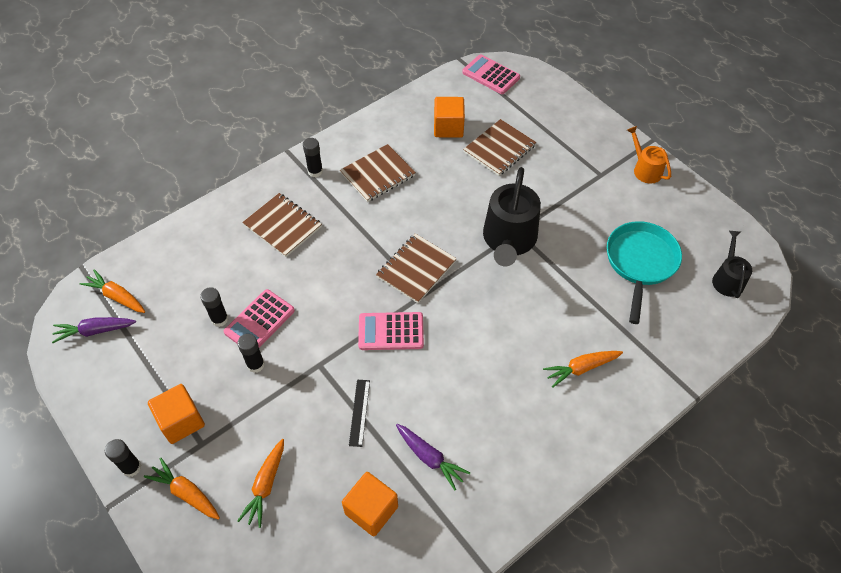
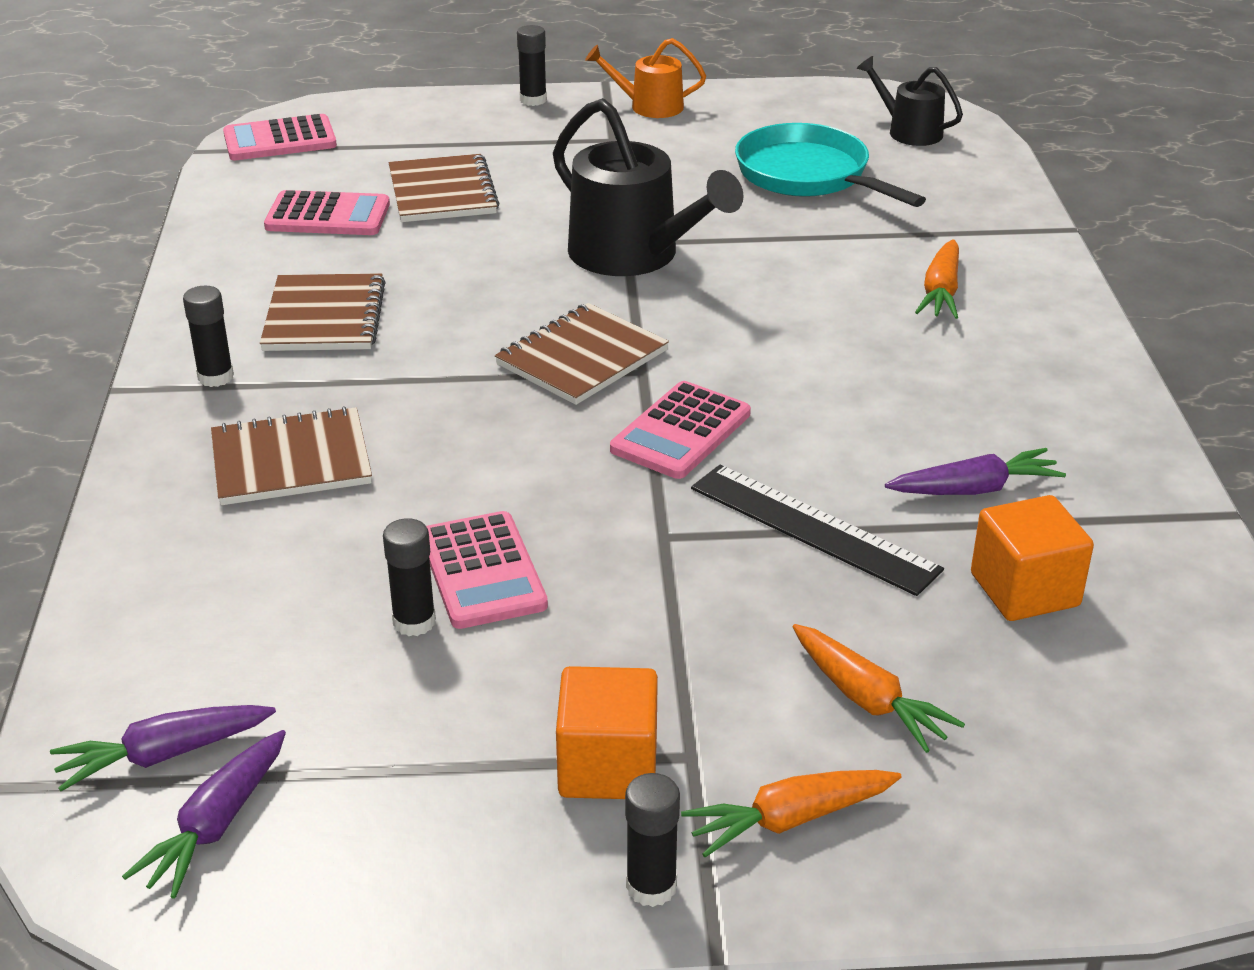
camera: 55 degrees left, 20 degrees down
(117, 296) = (164, 755): orange carrot -> purple carrot
(255, 364) = (578, 613): black glue stick -> black glue stick (533, 100)
(359, 412) = (813, 528): black ruler -> black ruler, size x1.74
(416, 269) = (582, 358): brown notebook -> brown notebook turned 60 degrees clockwise
(448, 127) = (328, 216): orange cube -> pink calculator

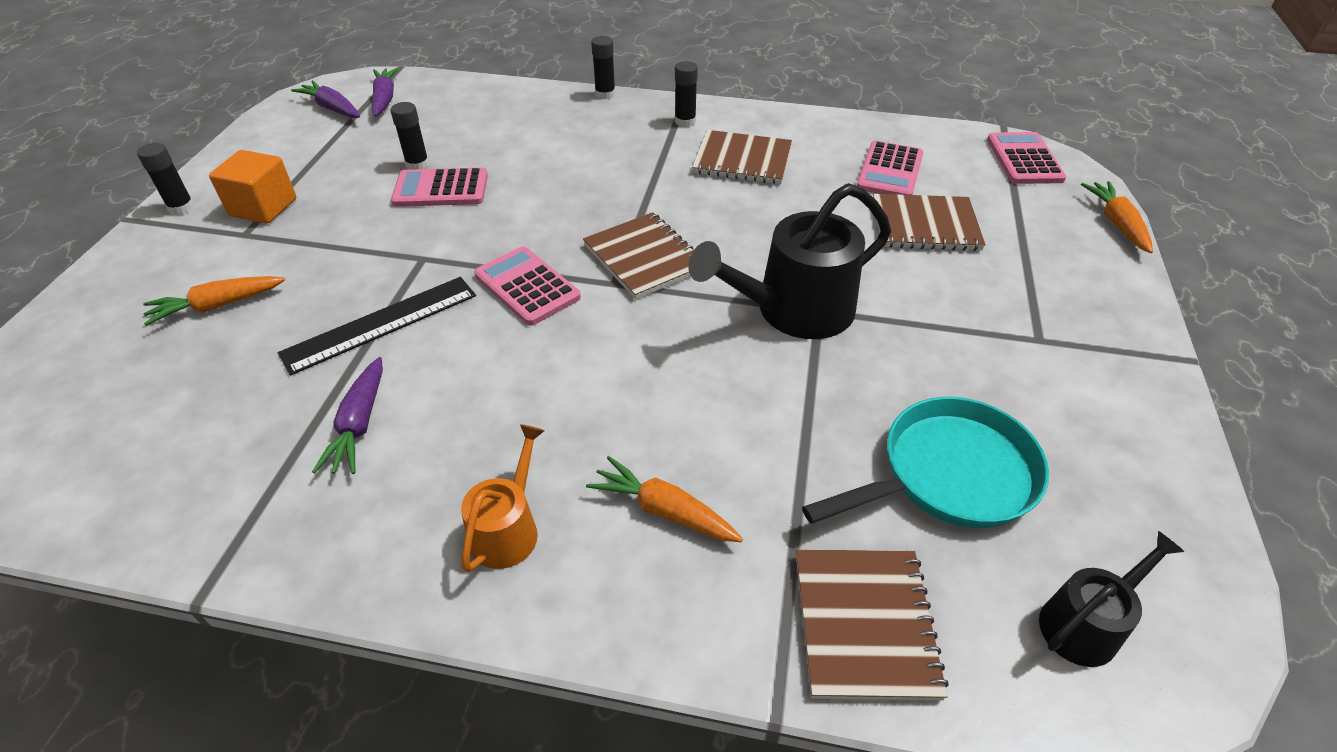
camera: 105 degrees right, 10 degrees up
(291, 461) = (584, 139): brown notebook -> brown notebook (864, 624)
(533, 100) = (1131, 300): black glue stick -> black glue stick (605, 94)
(649, 106) = (1128, 382): orange watering can -> orange watering can (508, 529)
(790, 819) = (171, 256): orange carrot -> orange carrot (1116, 223)
(1024, 590) = (236, 412): orange cube -> none

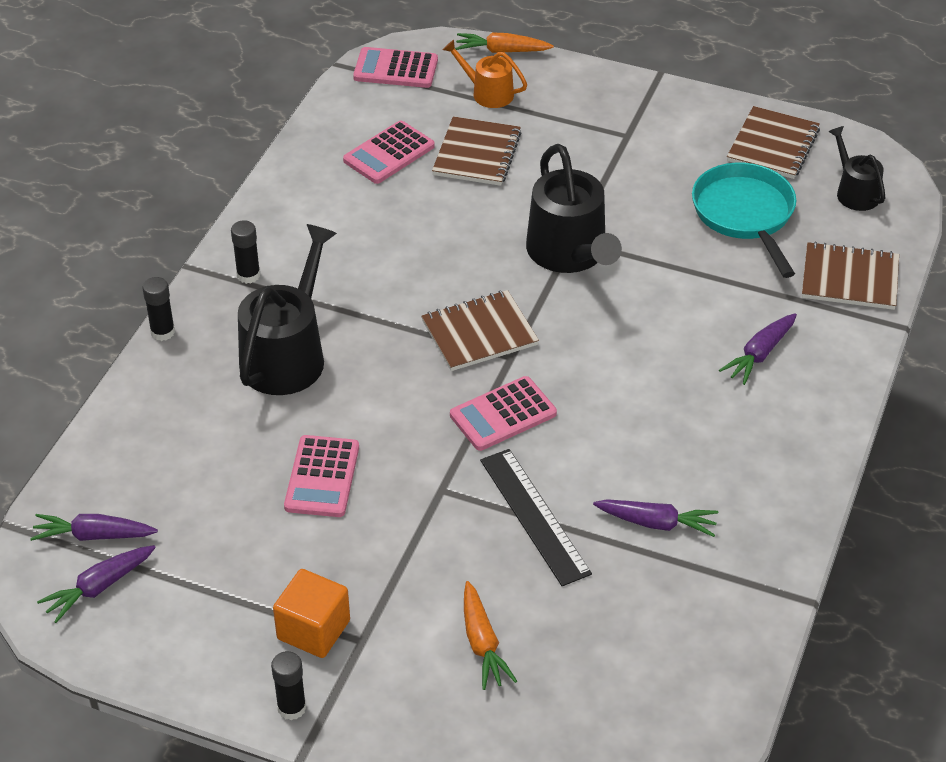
camera: 80 degrees left, 0 degrees up
(417, 164) = (265, 498): black glue stick -> none
(508, 529) = (767, 435): orange watering can -> orange watering can (488, 93)
(590, 152) = (287, 355): none -> black watering can
(664, 510) = (759, 354): orange carrot -> purple carrot
(742, 160) = (338, 245): brown notebook -> brown notebook (772, 145)
(890, 171) = (389, 153): pink calculator -> pink calculator turned 105 degrees clockwise

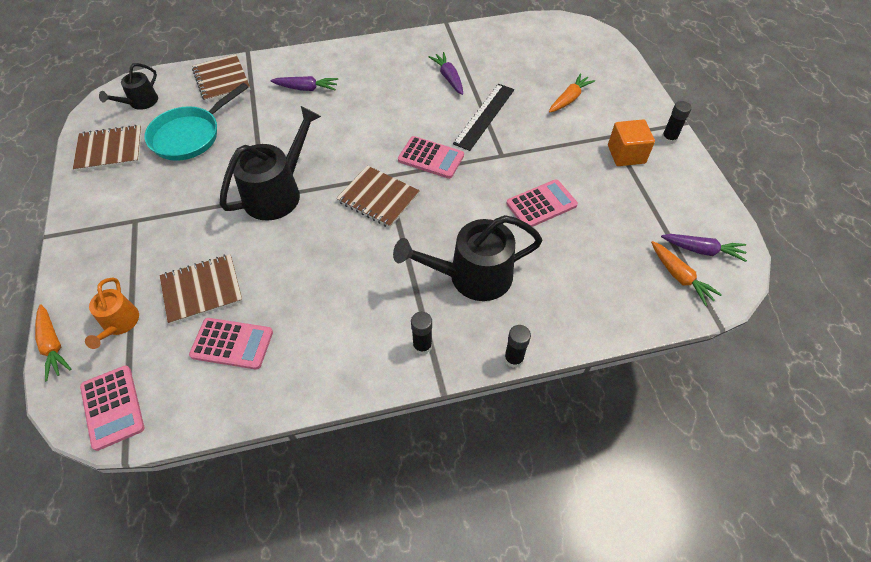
camera: 125 degrees left, 10 degrees up
(94, 535) = (679, 277): purple carrot -> orange carrot

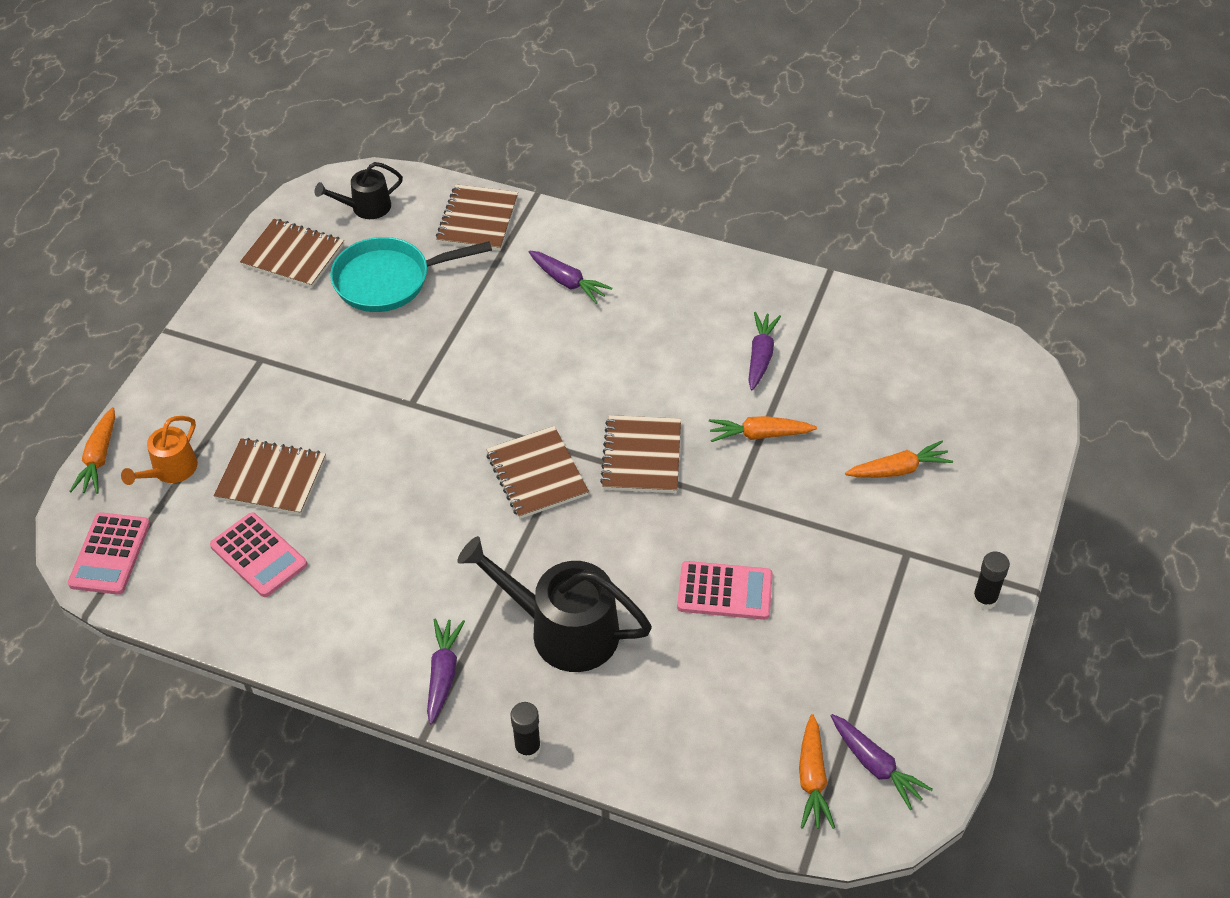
camera: 35 degrees right, 5 degrees down
(277, 192) = (430, 406): black watering can -> none
(422, 346) = (443, 674): black glue stick -> purple carrot
(431, 158) = (642, 456): pink calculator -> brown notebook
(484, 116) = (759, 435): black ruler -> orange carrot
(626, 154) = (901, 588): orange cube -> none

